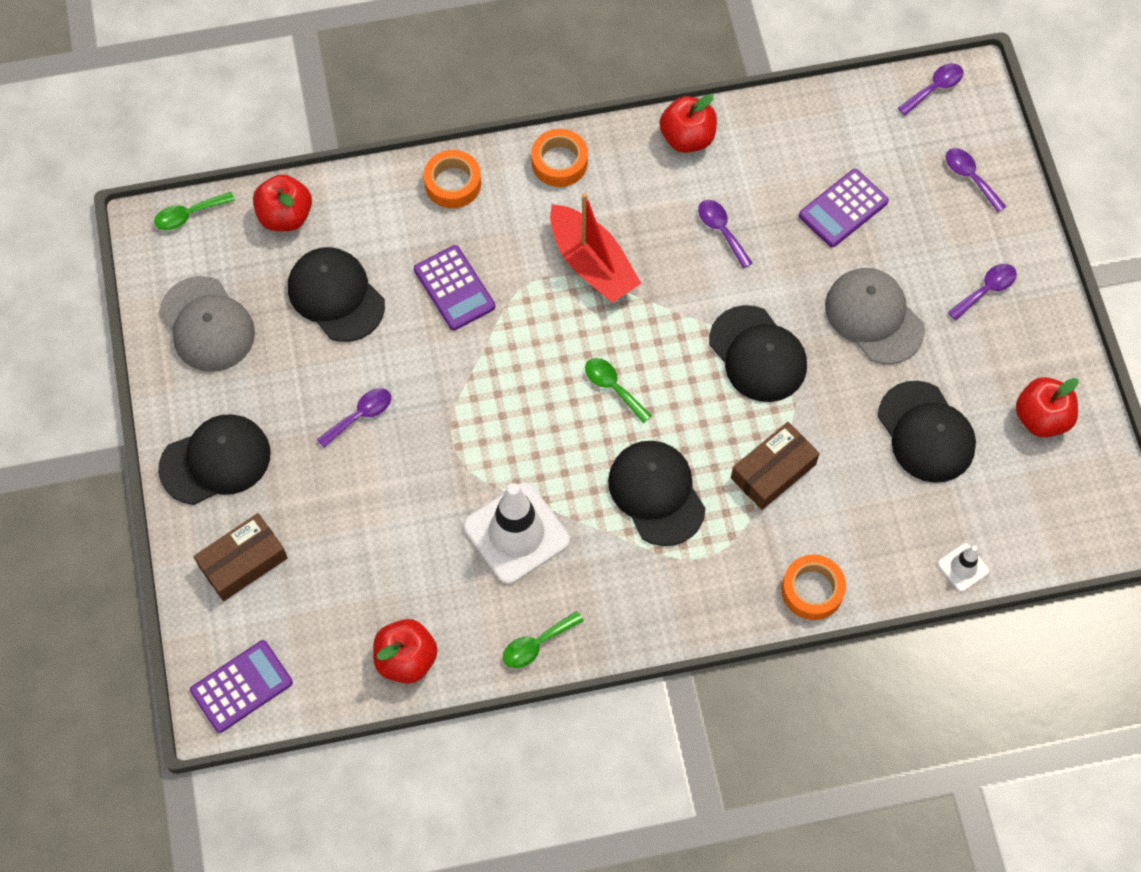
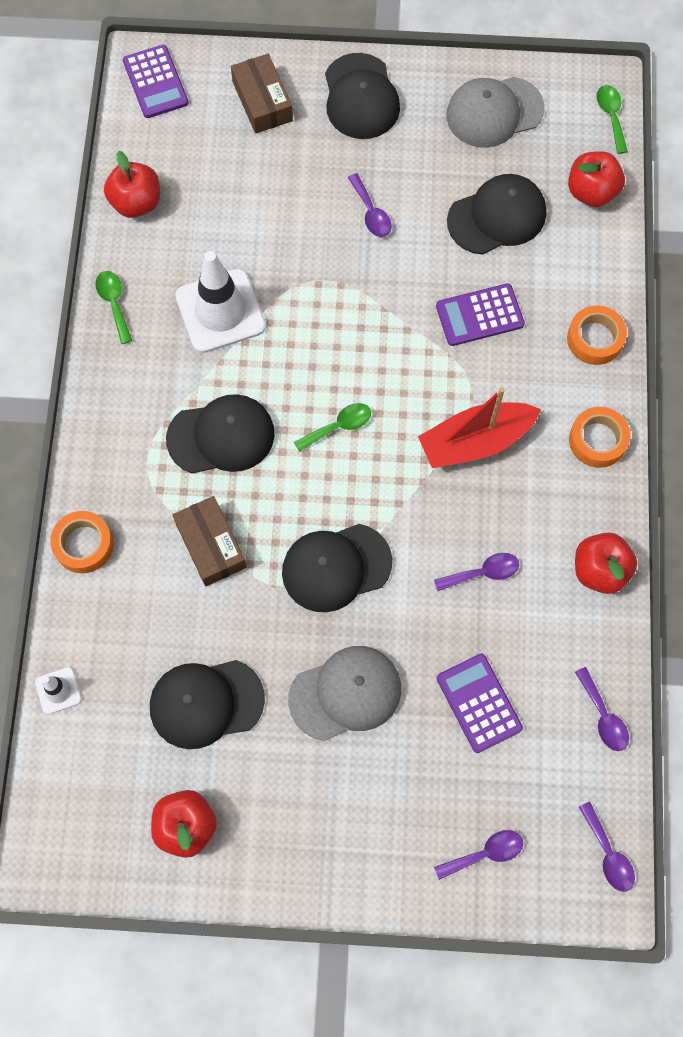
camera: 105 degrees right, 5 degrees up
(986, 290) = (345, 821): purple spoon -> purple spoon (603, 716)

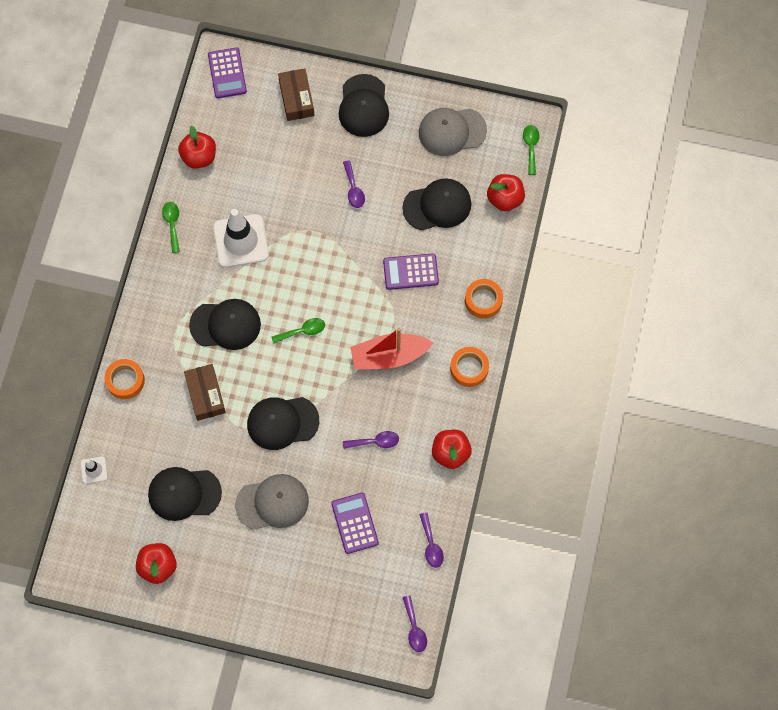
camera: 10 degrees right, 0 degrees up
(485, 853) = (338, 615): purple spoon -> none

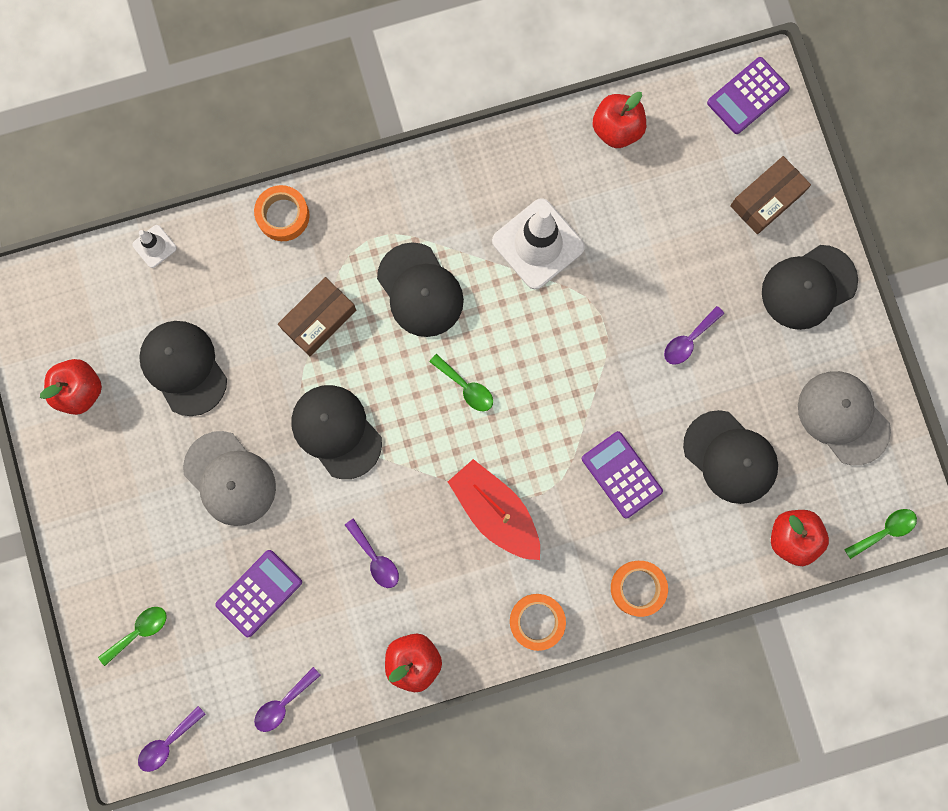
camera: 60 degrees right, 10 degrees up
(172, 224) = (511, 150): green spoon -> green spoon (139, 631)

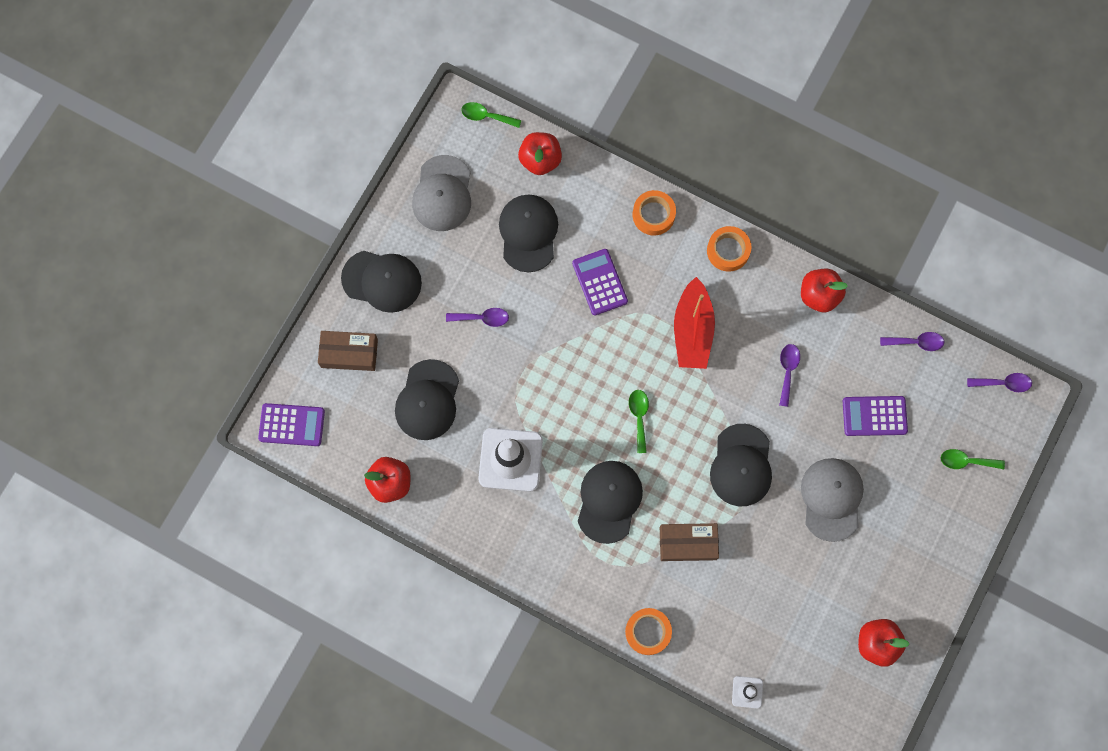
camera: 135 degrees left, 5 degrees down
(184, 368) = (799, 594): black cap -> black cap (427, 400)
(621, 475) = (599, 282): purple calculator -> purple calculator turned 150 degrees clockwise

